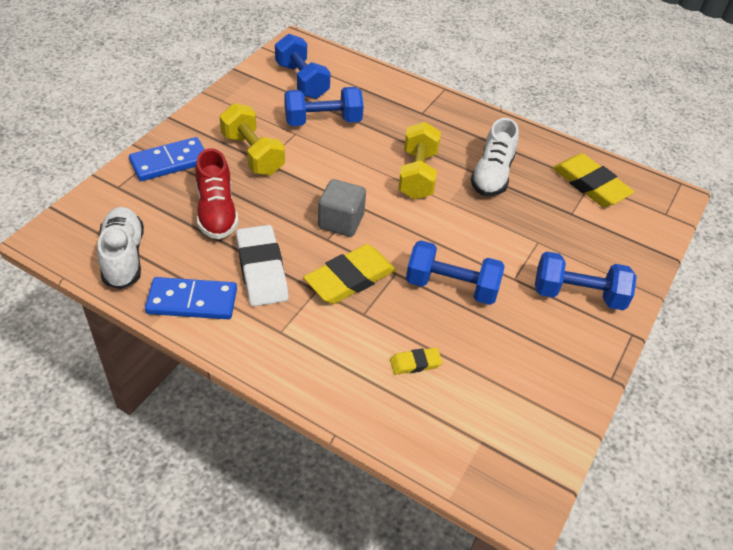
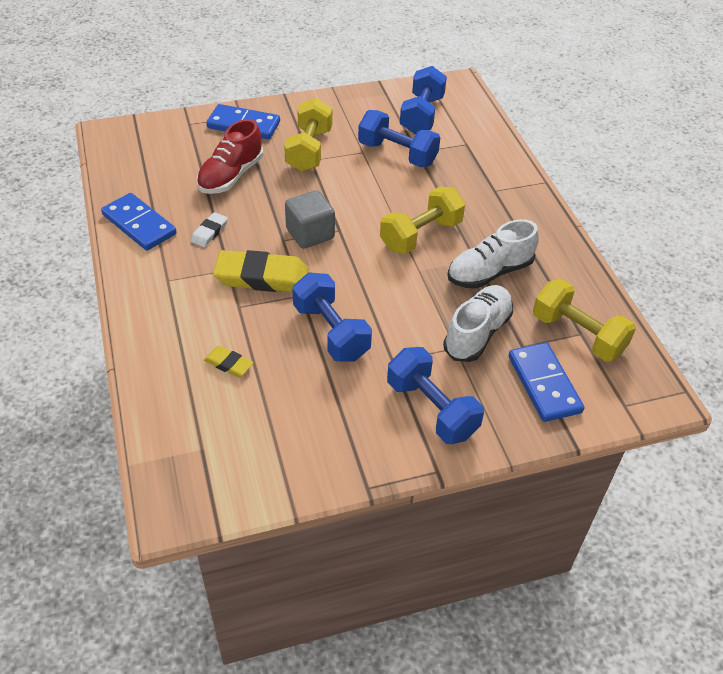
camera: 45 degrees right, 0 degrees up
(123, 257) = (135, 171): white shoe -> white shoe (477, 333)
(261, 269) = (209, 232): white eraser -> white eraser, size x0.50
(590, 185) = (578, 335): yellow eraser -> yellow dumbbell
(613, 231) = (544, 384): none -> blue domino

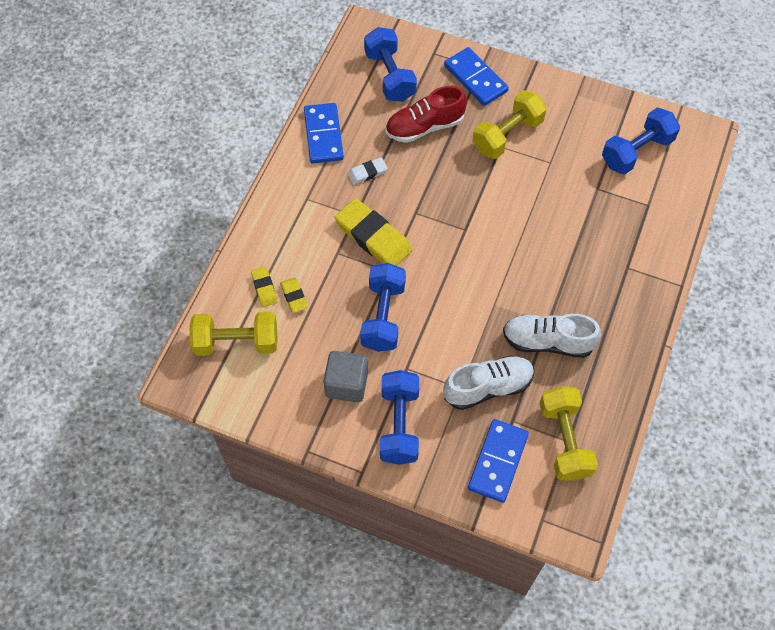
camera: 40 degrees right, 15 degrees up
(191, 374) = (264, 288): none -> yellow eraser
(310, 234) = (440, 219): grey cube -> grey cube (346, 384)
(397, 154) = (577, 181): blue dumbbell -> blue dumbbell (390, 76)
(421, 235) = (524, 274): yellow dumbbell -> yellow dumbbell (236, 342)

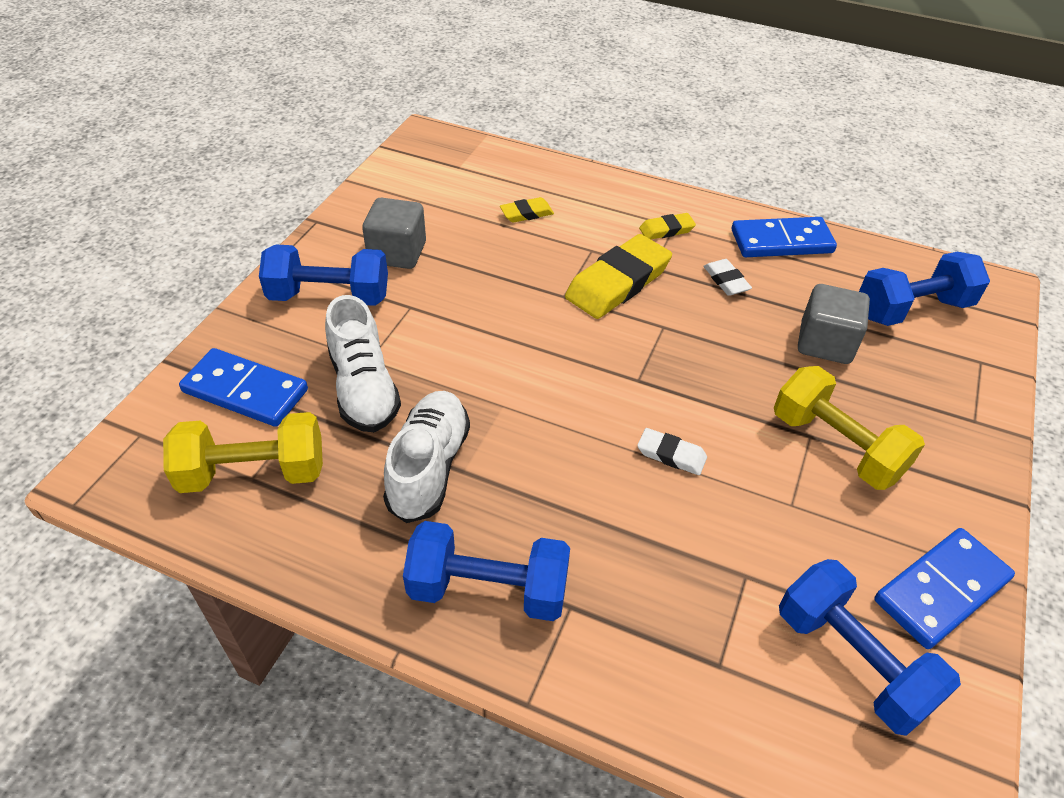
camera: 90 degrees right, 15 degrees down
(236, 342) = (467, 171): yellow dumbbell -> none
(264, 288) = (539, 191): yellow eraser -> yellow eraser (666, 230)
(383, 316) = (492, 288): blue dumbbell -> blue dumbbell (488, 589)
(424, 127) = (825, 343): red shoe -> grey cube
(475, 79) = (947, 411): blue domino -> blue domino (941, 590)
(523, 215) = (671, 455): none -> white eraser

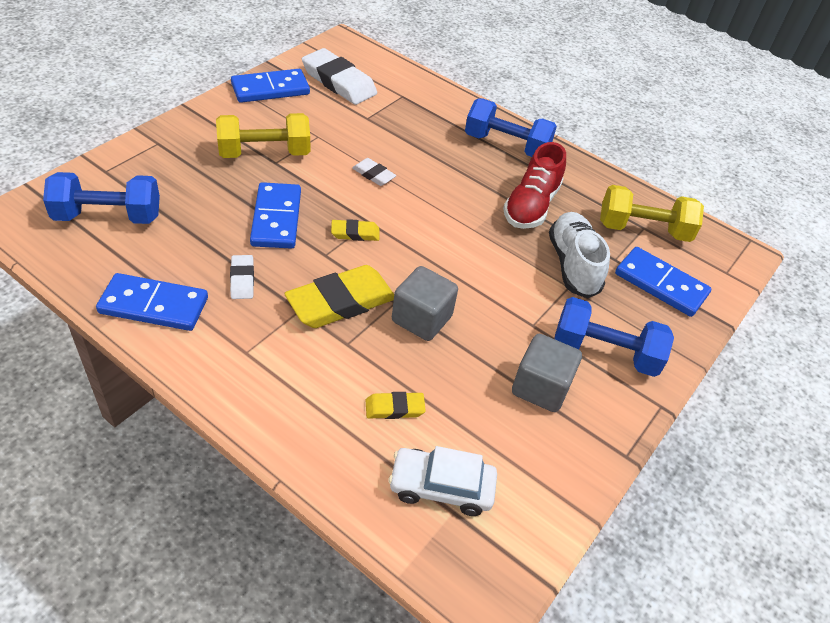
camera: 170 degrees left, 0 degrees up
(429, 467) = (531, 206): white shoe -> red shoe
(471, 176) = (441, 487): none -> white car
(666, 230) = (258, 348): yellow eraser -> yellow eraser (355, 233)
(745, 354) = (276, 218): none -> blue domino
(825, 343) = (208, 210): grey cube -> grey cube (421, 319)
(836, 446) = (264, 153): yellow dumbbell -> yellow dumbbell turned 75 degrees counterclockwise
(852, 660) = (339, 82): blue dumbbell -> white eraser

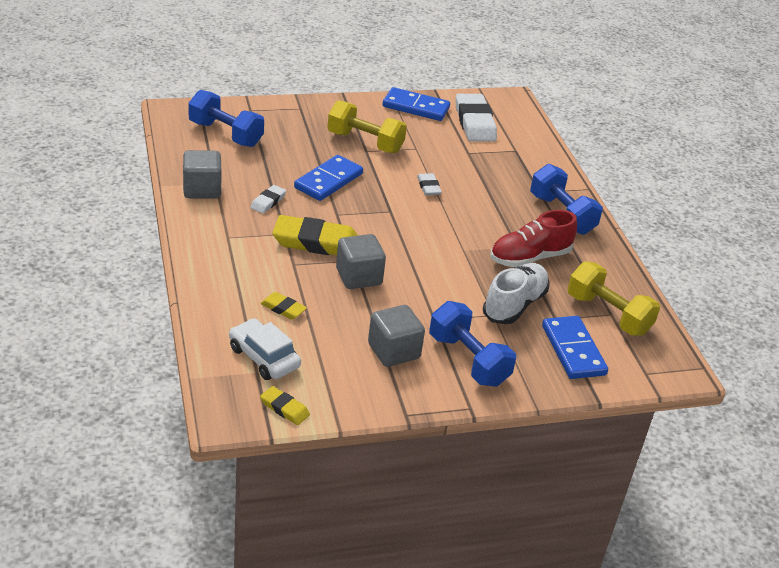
camera: 40 degrees right, 10 degrees down
(154, 305) = (202, 189): blue domino -> grey cube
(355, 233) = (372, 212): yellow eraser -> yellow eraser (284, 408)

